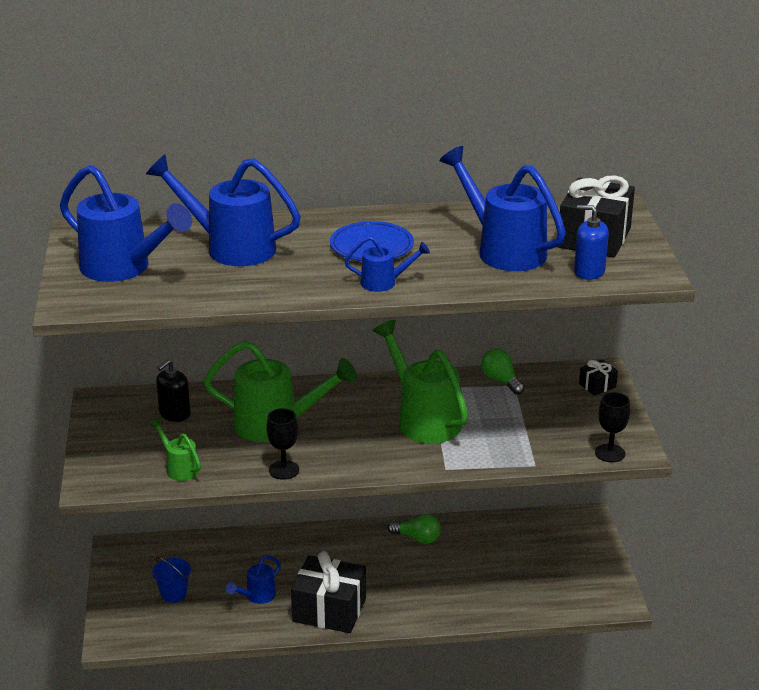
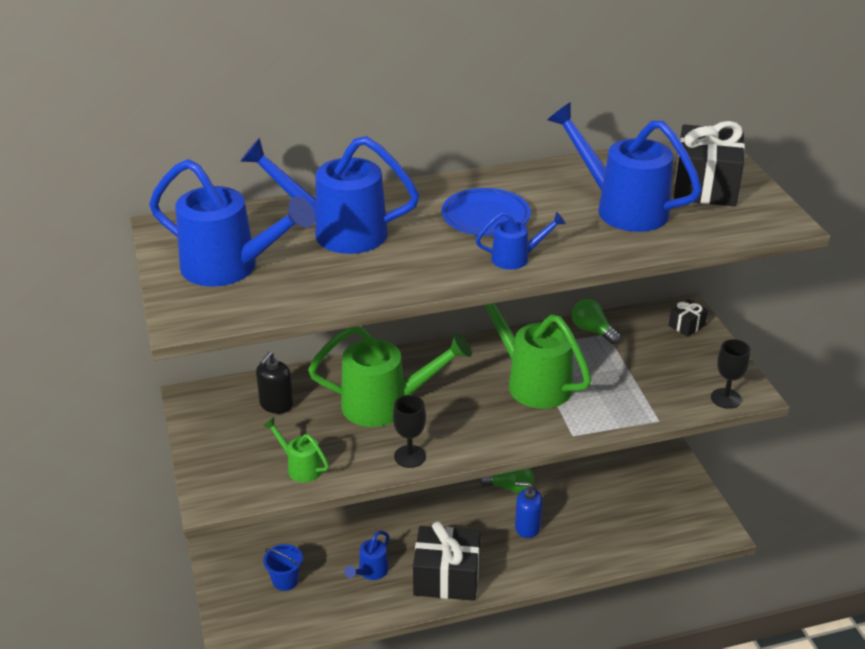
camera: 10 degrees left, 5 degrees up
(589, 271) = (718, 225): blue soap dispenser -> blue soap dispenser (527, 527)

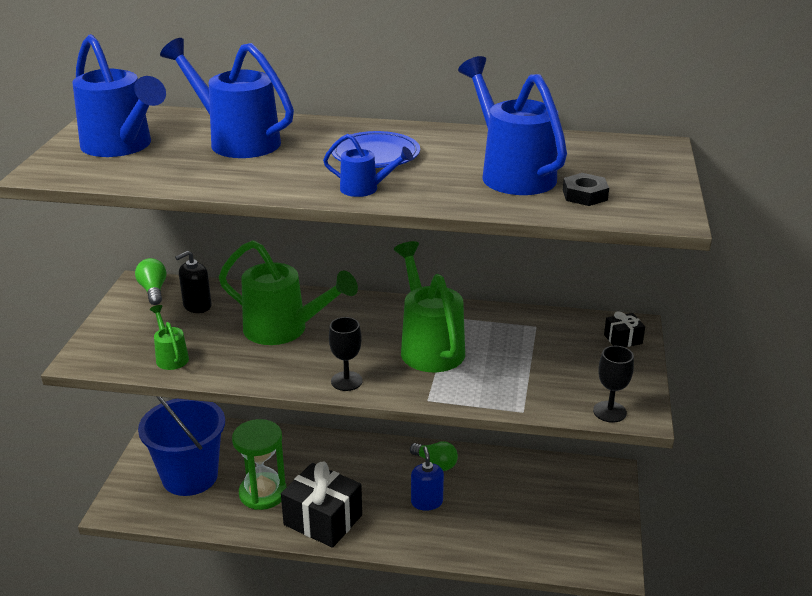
camera: 25 degrees right, 5 degrees down
(285, 580) = (190, 476): blue bucket -> blue bucket, size x2.29
(370, 572) = (263, 493): blue watering can -> green hourglass
(410, 456) = (267, 375): black goblet -> black goblet (346, 381)
(527, 527) = (426, 502): blue soap dispenser -> blue soap dispenser turned 45 degrees clockwise
(592, 330) = (524, 320): green light bulb -> green light bulb (153, 290)
(701, 217) = (584, 195): none -> black nut
(705, 186) = (618, 173): black gift -> none

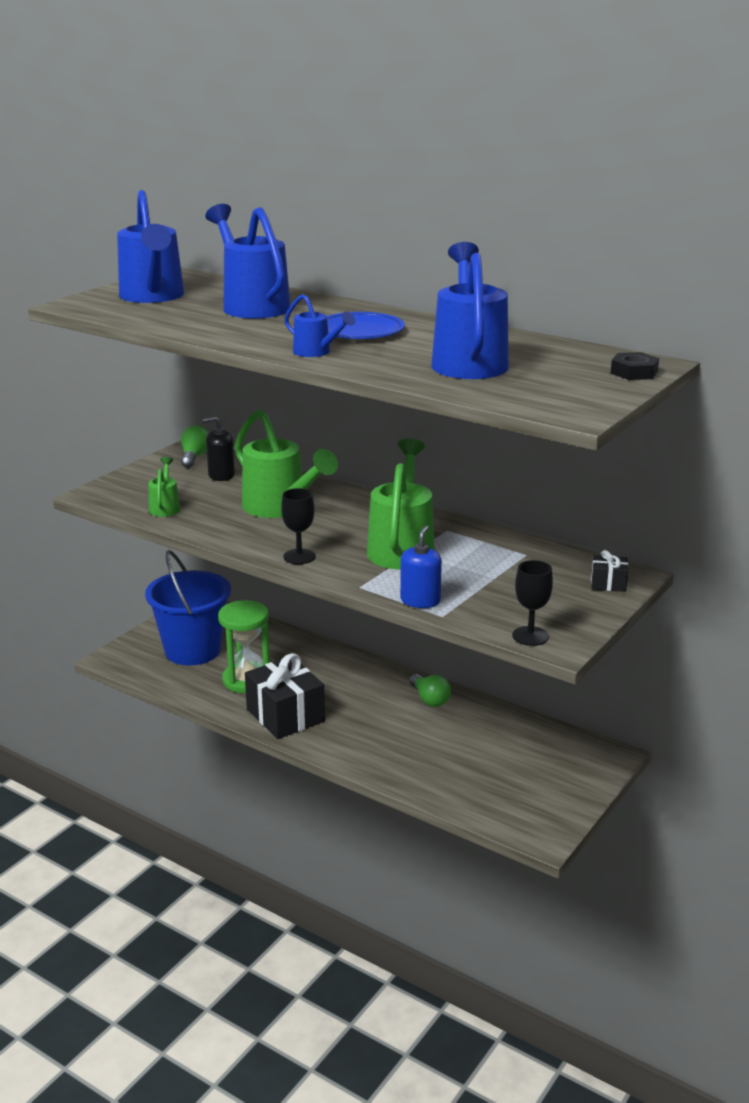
camera: 25 degrees right, 5 degrees down
(426, 502) = (395, 728): blue soap dispenser -> blue soap dispenser (420, 601)
(584, 195) = (515, 386): black nut -> black nut (634, 372)

